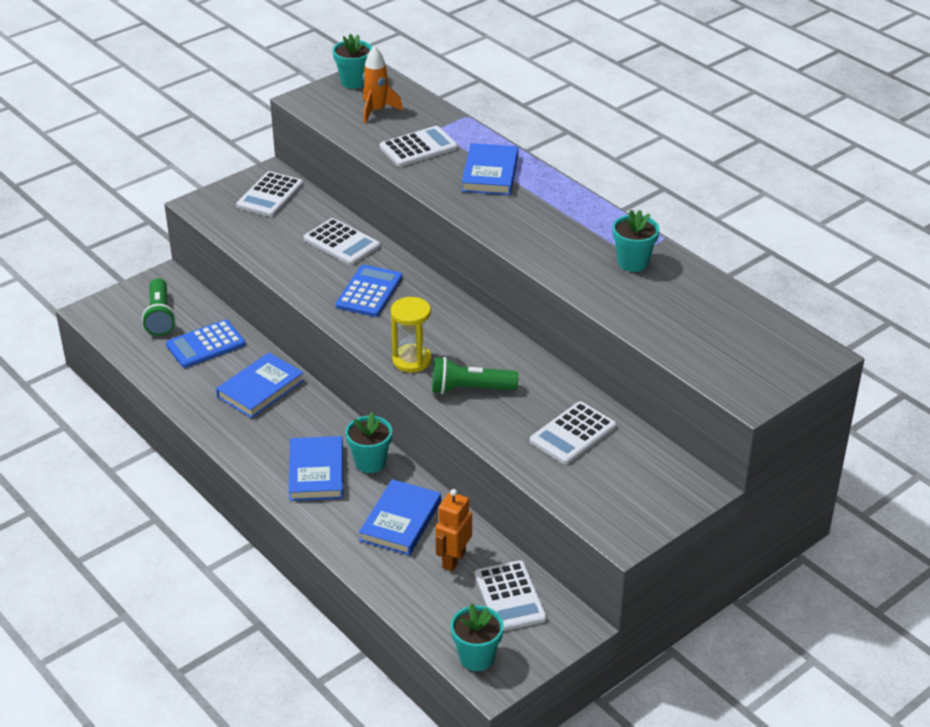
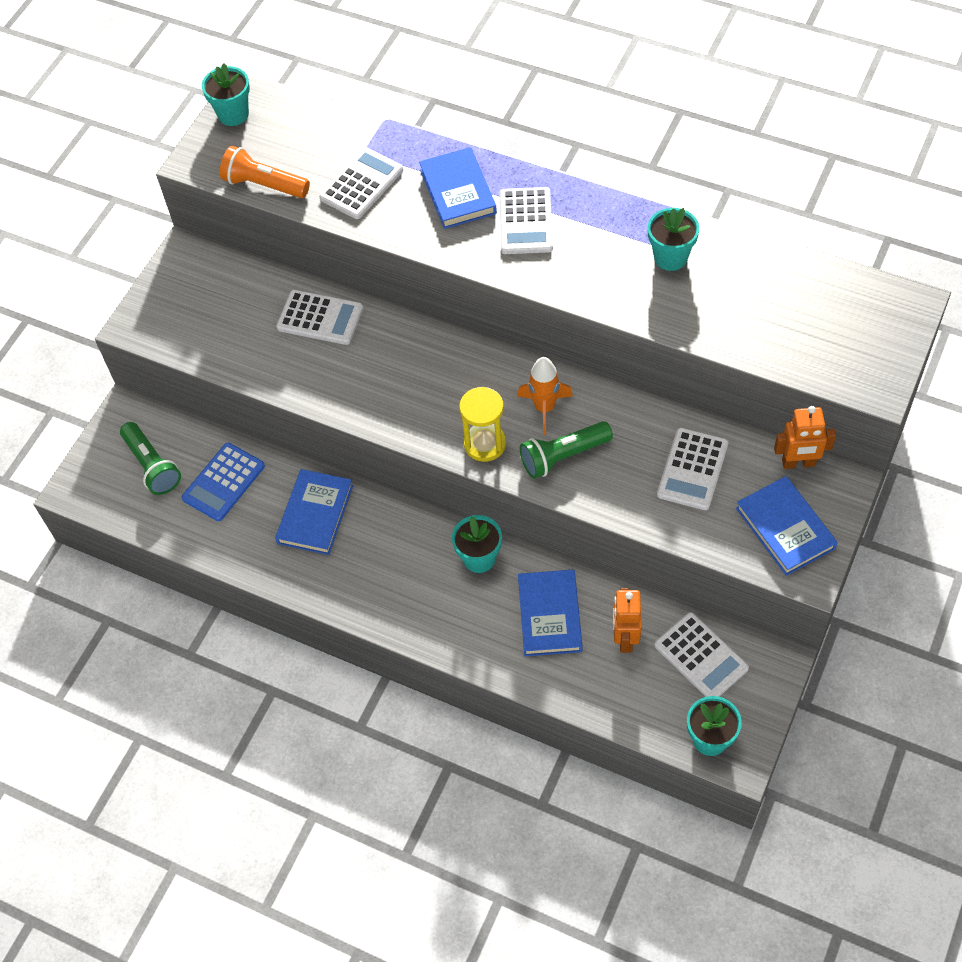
camera: 20 degrees left, 20 degrees up
(270, 195) = (203, 283): white calculator -> white calculator (525, 221)
(316, 472) = (434, 593): blue book -> blue book (785, 528)
(344, 127) = (264, 185): none -> orange flashlight
(369, 292) = (388, 372): blue calculator -> none
(377, 111) = (284, 148): orange rocket -> orange rocket (544, 408)
(669, 460) = (798, 463): none -> orange robot

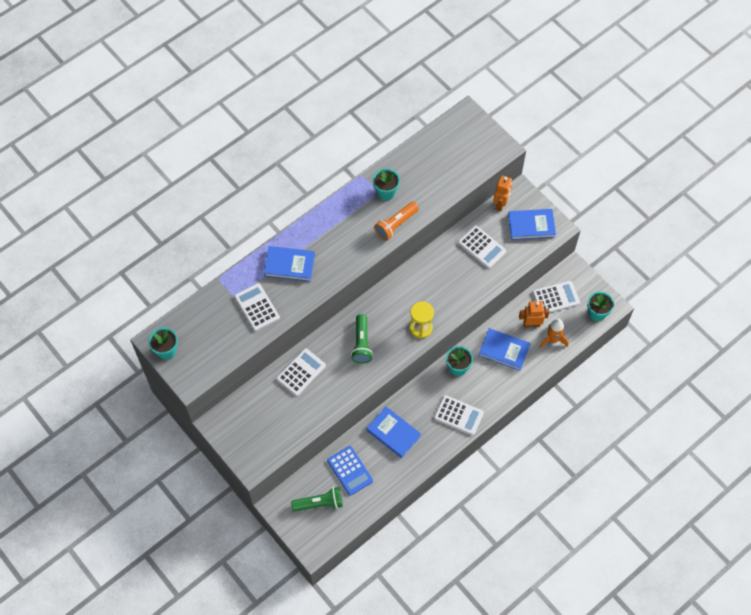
camera: 70 degrees left, 5 degrees up
(264, 185) = (228, 354): orange flashlight -> orange flashlight (396, 225)
(525, 221) = (327, 243): white calculator -> white calculator (458, 415)
(544, 408) = (414, 293): orange rocket -> orange rocket (553, 339)
(563, 456) = (446, 297): green flashlight -> green flashlight (361, 343)
(625, 638) = (531, 324): orange robot -> orange robot turned 150 degrees clockwise

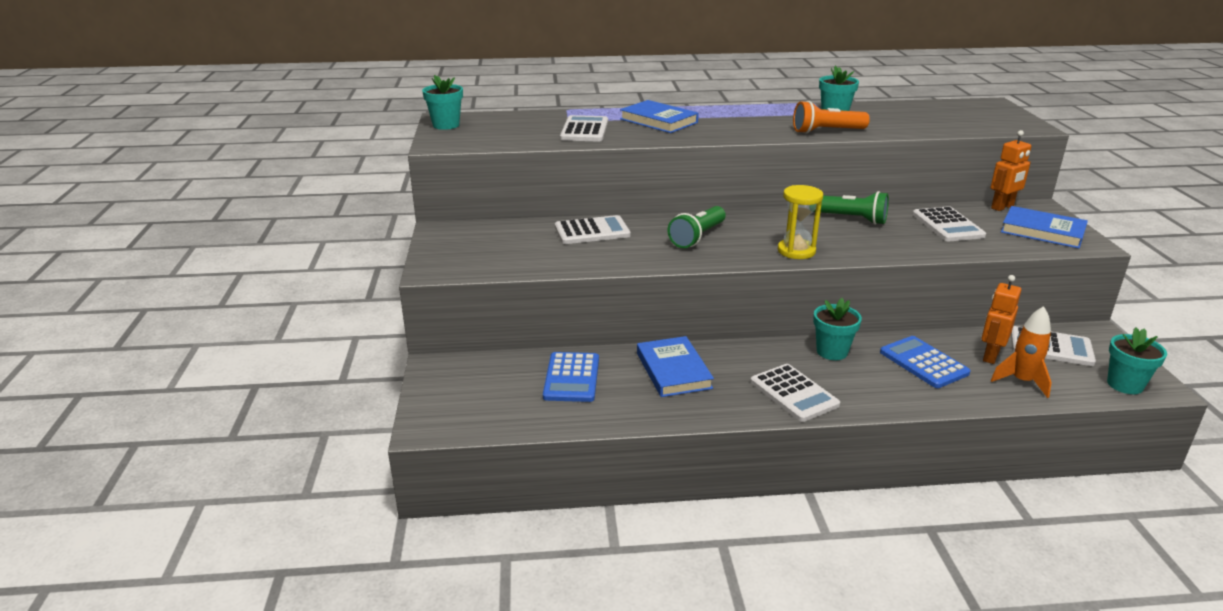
camera: 35 degrees right, 35 degrees down
(319, 503) = (493, 389): green flashlight -> green flashlight (850, 219)
(504, 350) = (923, 363): blue book -> blue calculator
(531, 324) = (990, 356): orange robot -> orange robot turned 90 degrees counterclockwise

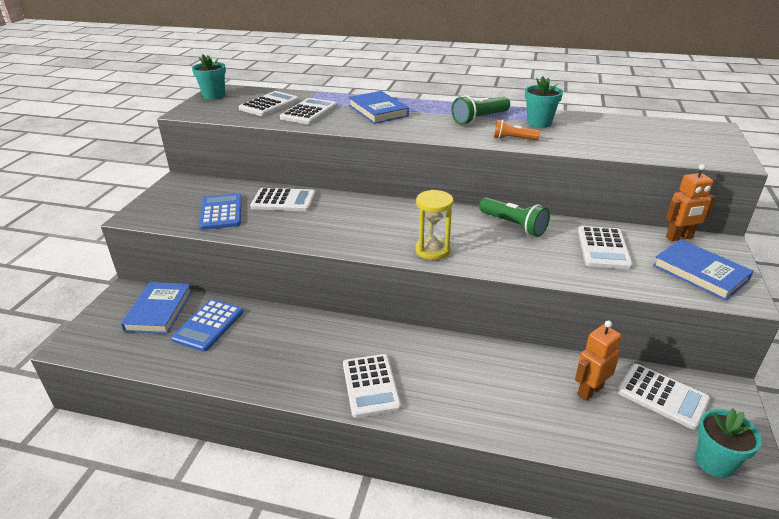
camera: 20 degrees right, 5 degrees up
(528, 127) = (269, 105): none -> white calculator
(673, 370) = (290, 337): blue book -> blue book (159, 310)
(697, 237) = (361, 221): green flashlight -> green flashlight (479, 119)
(826, 131) = (513, 139): orange flashlight -> orange flashlight, size x0.64
(832, 352) = (439, 350): turquoise flower pot -> none
(923, 363) = (516, 382): blue calculator -> blue calculator (221, 212)
(1021, 381) = (600, 429): orange rocket -> none

